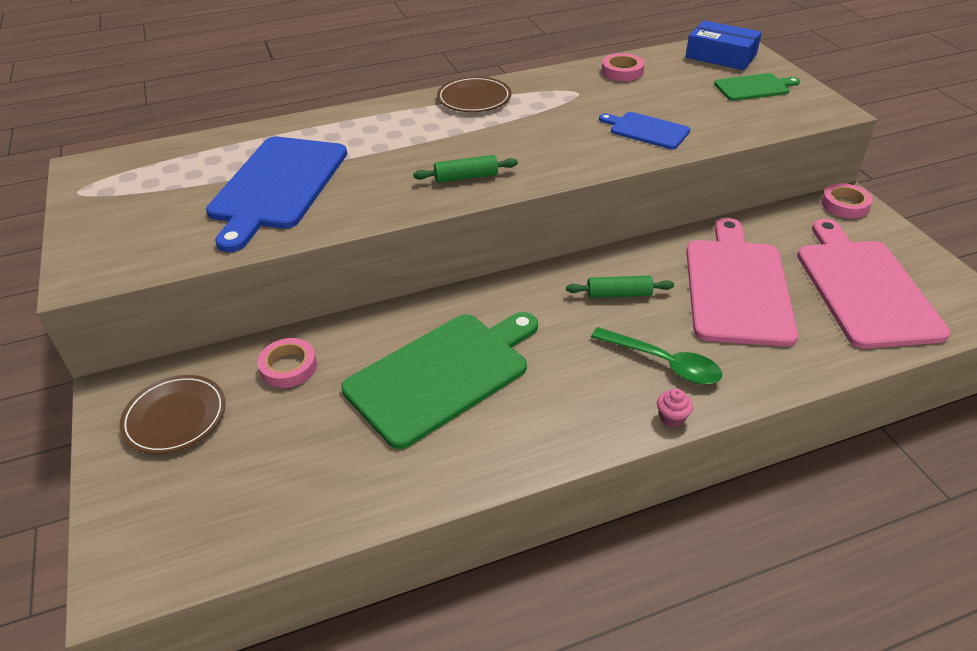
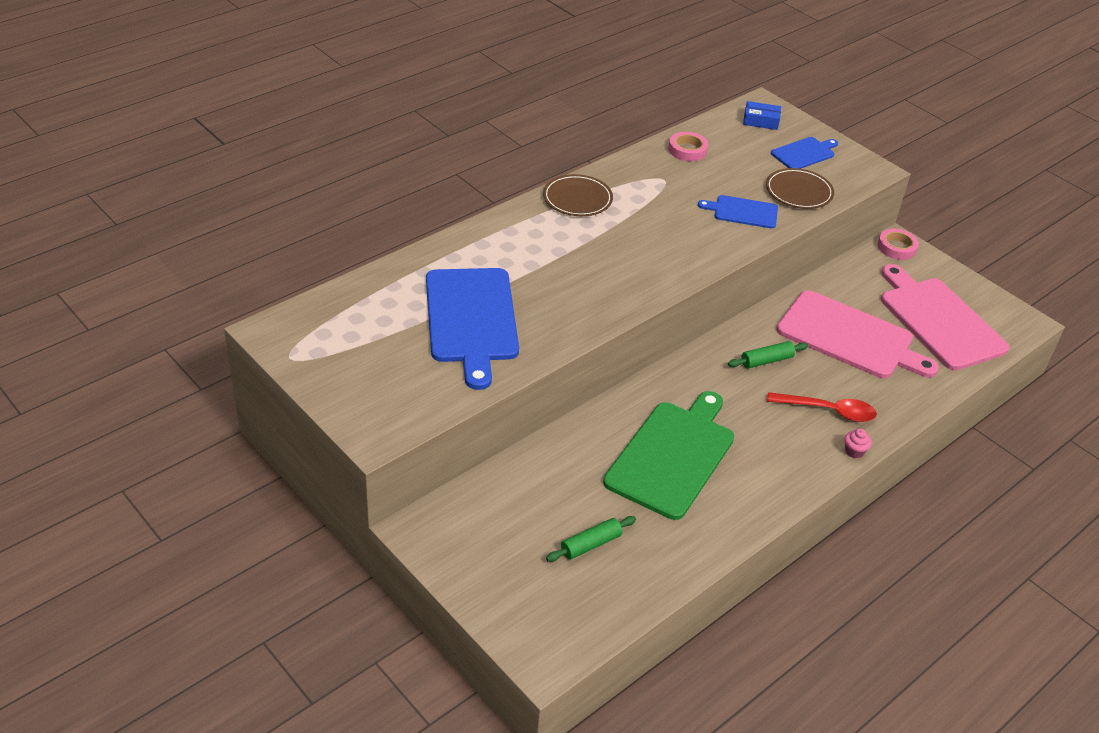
camera: 25 degrees left, 0 degrees up
(175, 417) = (486, 537): brown plate -> brown plate (799, 192)
(288, 367) = (547, 477): pink tape -> none
(466, 177) = (626, 283): green rolling pin -> green rolling pin (591, 544)
(663, 363) = (828, 411): green spoon -> red spoon
(721, 56) = (761, 121): blue box -> blue box, size x0.63
(736, 287) = (850, 337): pink cutting board -> pink cutting board turned 135 degrees clockwise
(754, 87) = (804, 153): green cutting board -> blue cutting board

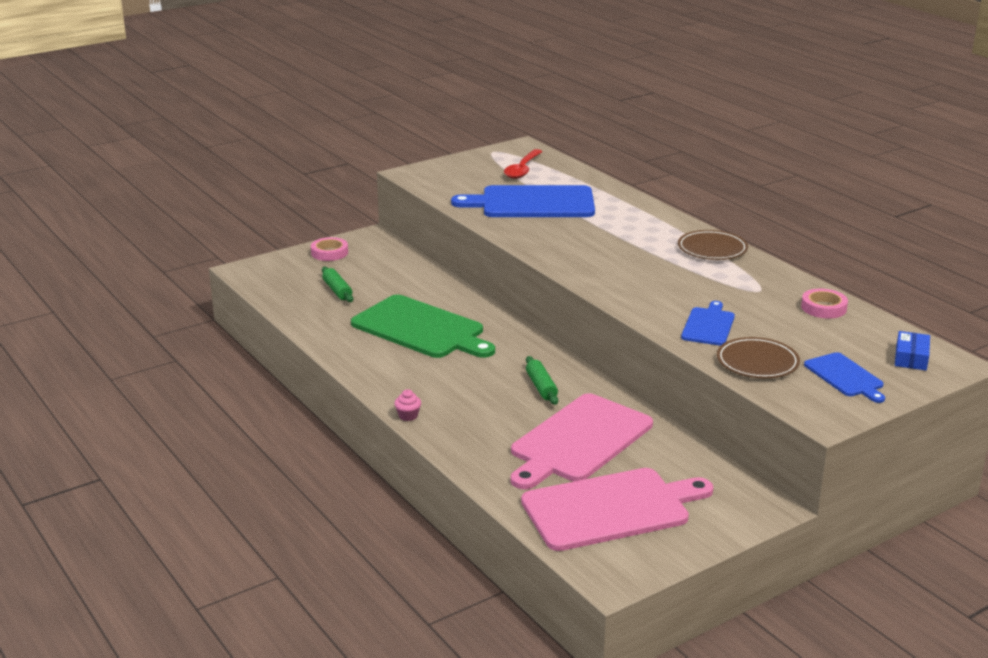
camera: 100 degrees right, 15 degrees down
(828, 411) = (465, 410): red spoon -> red spoon (522, 169)
(896, 247) = (758, 505): pink tape -> pink tape (329, 253)

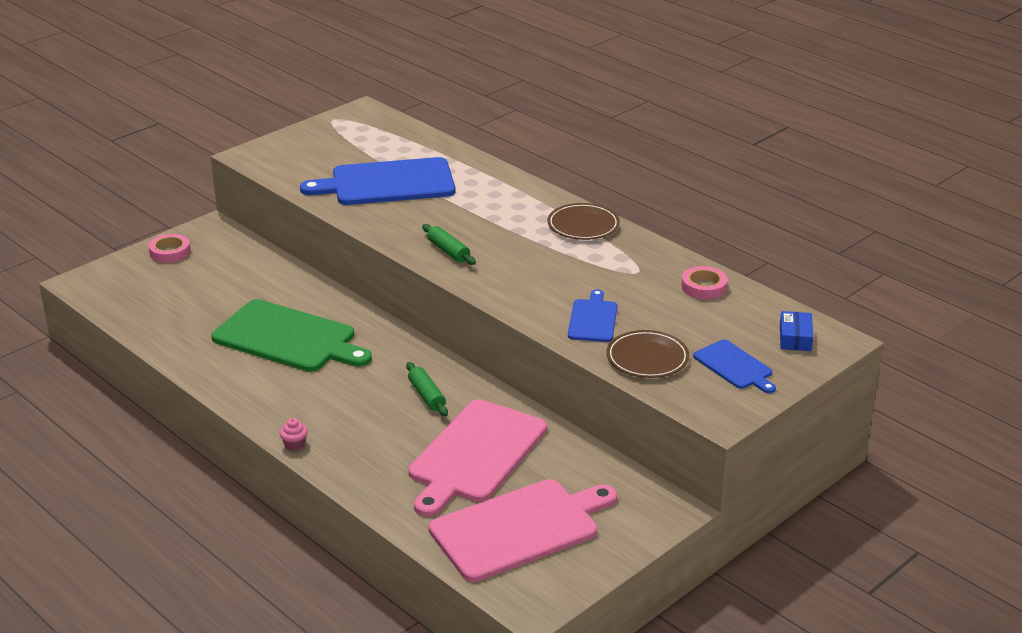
camera: 10 degrees left, 5 degrees up
(337, 290) = (188, 299): green rolling pin -> green rolling pin (448, 251)
(522, 169) = (369, 140): red spoon -> none

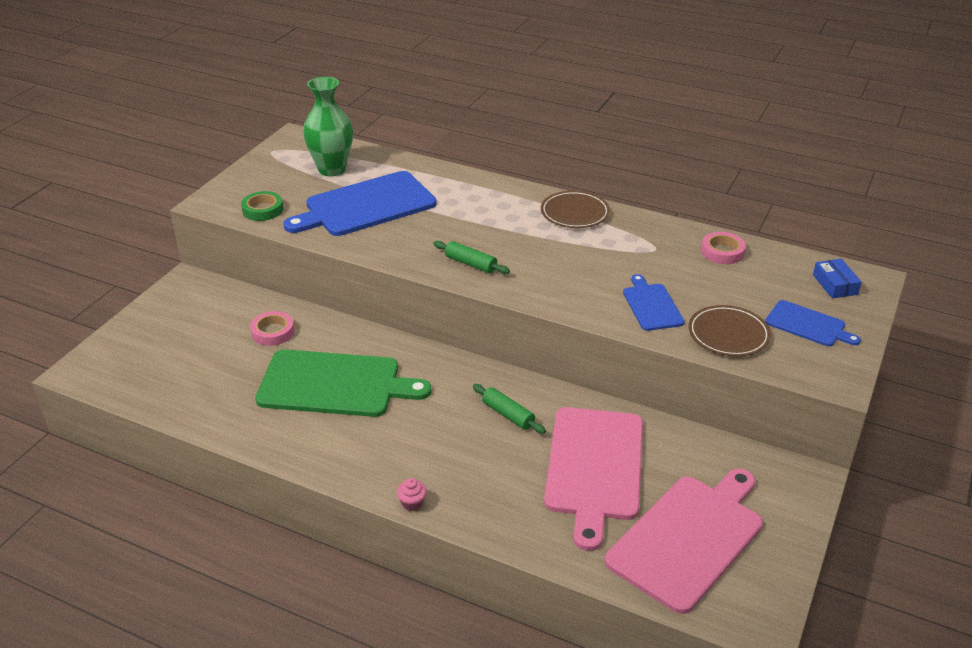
camera: 20 degrees left, 5 degrees up
(170, 252) = (158, 317): pink tape -> pink tape (273, 332)
(291, 170) = (262, 210): none -> green tape
(378, 145) = (332, 169): none -> green vase

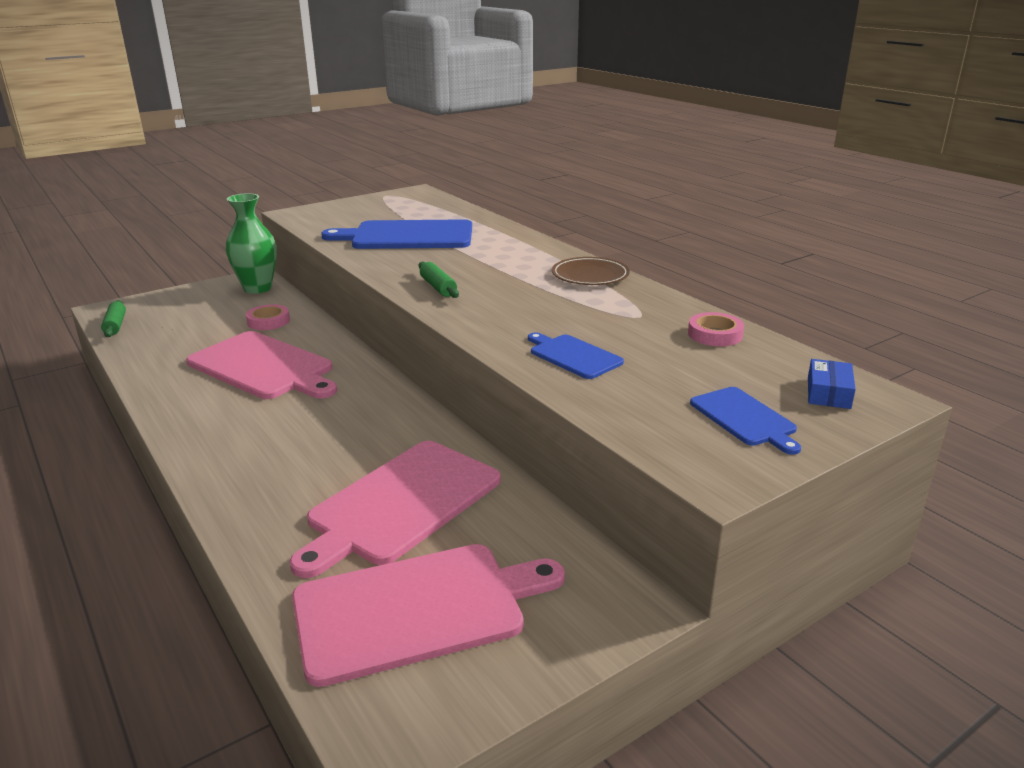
camera: 30 degrees right, 10 degrees down
(262, 210) = (325, 223): green tape -> none
(332, 169) = (415, 212): green vase -> green vase (257, 288)
(335, 384) = (264, 367): green cutting board -> pink cutting board
(412, 503) = (198, 471): pink cupcake -> none
(508, 414) = (376, 433): green rolling pin -> green rolling pin (115, 325)
(651, 305) = (573, 356): blue cutting board -> blue cutting board turned 60 degrees counterclockwise
(728, 334) = (629, 400): brown plate -> none

